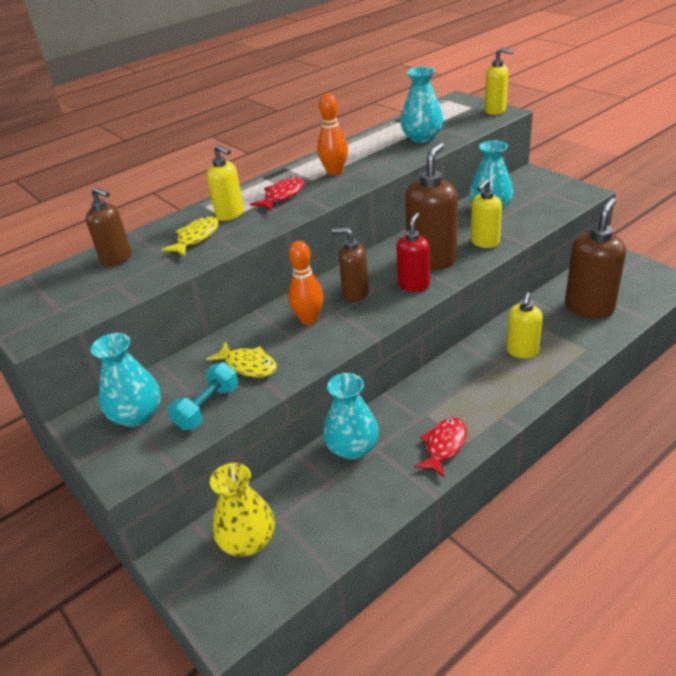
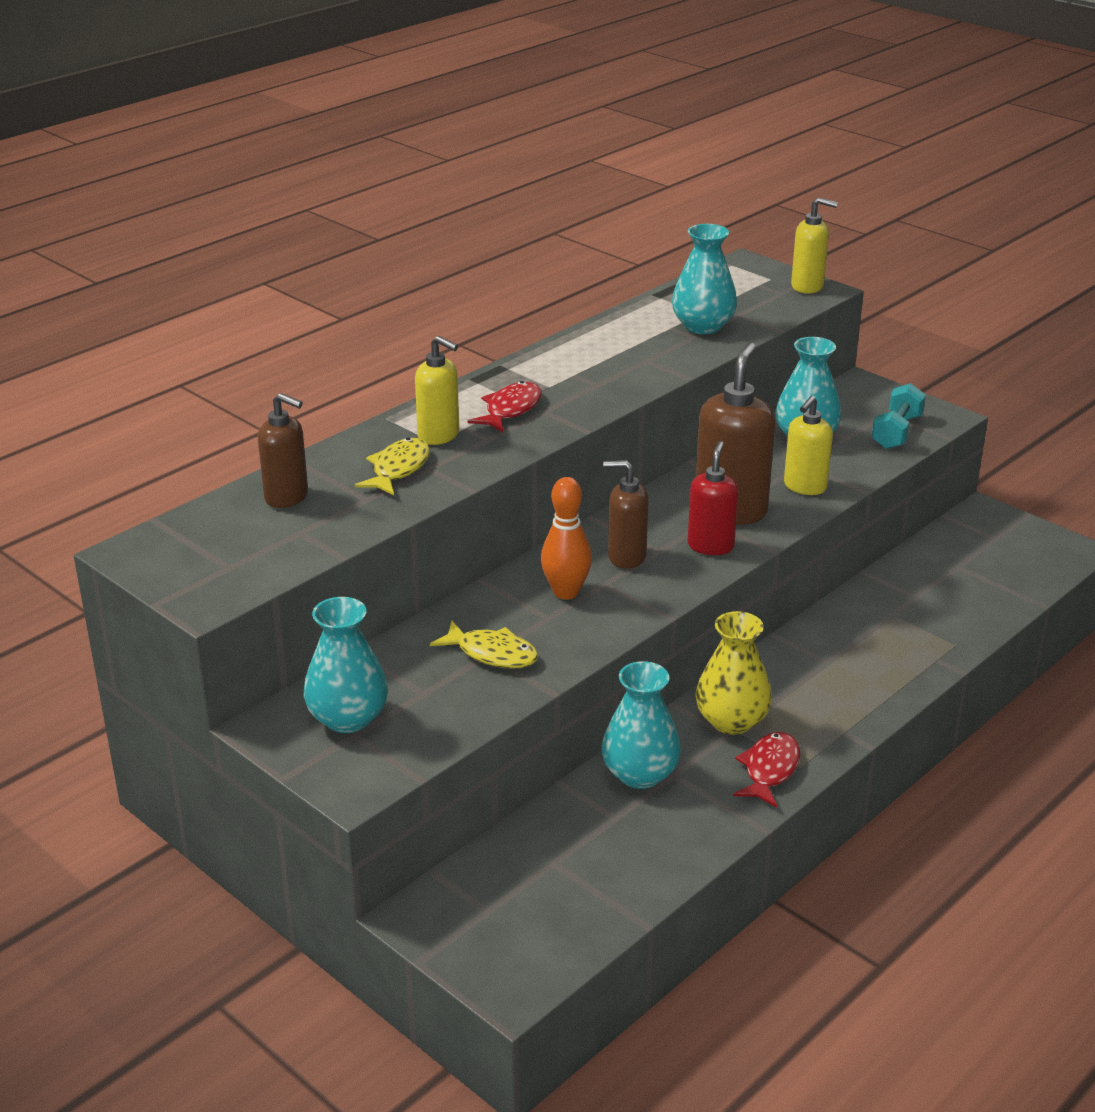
camera: 10 degrees left, 5 degrees down
(207, 407) = (449, 708): turquoise dumbbell -> turquoise dumbbell (896, 432)
(248, 541) = (516, 890): yellow vase -> yellow vase (731, 721)
(334, 172) = (581, 375): orange bowling pin -> none
(522, 351) = (864, 646): yellow soap dispenser -> none
(589, 307) = (955, 586): brown soap dispenser -> none

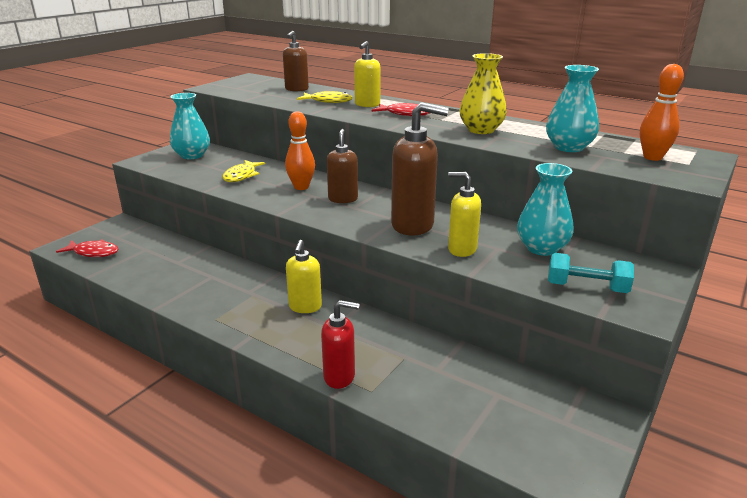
camera: 80 degrees right, 5 degrees down
(640, 774) = (213, 266): turquoise vase -> none
(710, 546) = (364, 221): red soap dispenser -> red soap dispenser (339, 377)
(731, 721) = (262, 292): yellow vase -> yellow vase (481, 130)
(748, 290) = (652, 157): none -> orange bowling pin
(769, 770) = (212, 307): red fish -> red fish (93, 252)
(807, 286) = (692, 175): yellow soap dispenser -> yellow soap dispenser (305, 307)

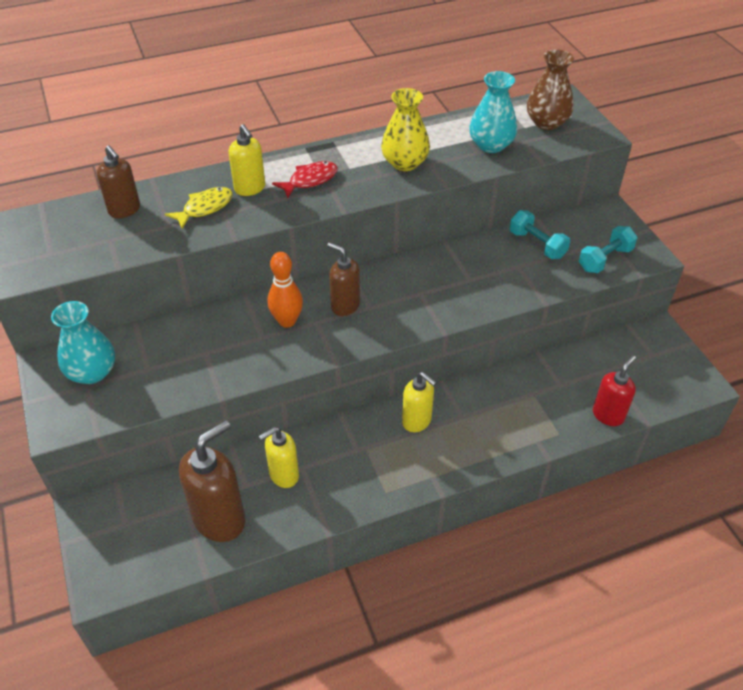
camera: 55 degrees left, 20 degrees up
(93, 252) = (147, 557): red fish -> none
(241, 176) = (208, 353): yellow fish -> none
(339, 377) = (530, 444): red soap dispenser -> red soap dispenser (608, 415)
(413, 225) = (440, 290): brown soap dispenser -> brown soap dispenser (220, 519)
(461, 249) = (505, 286): yellow soap dispenser -> yellow soap dispenser (283, 475)
(541, 248) = (537, 245): turquoise vase -> turquoise dumbbell
(652, 157) = (546, 122): orange bowling pin -> brown vase

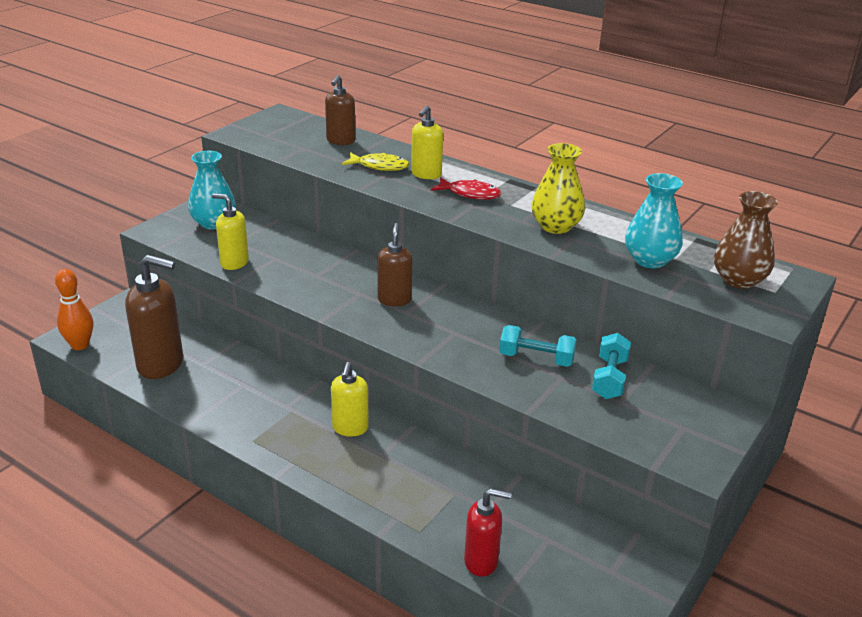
camera: 55 degrees right, 15 degrees down
(283, 475) = (228, 378): yellow soap dispenser -> yellow soap dispenser (234, 263)
(287, 321) = (346, 279): orange bowling pin -> orange bowling pin (80, 345)
(605, 259) = (646, 432): turquoise dumbbell -> turquoise dumbbell (536, 359)

